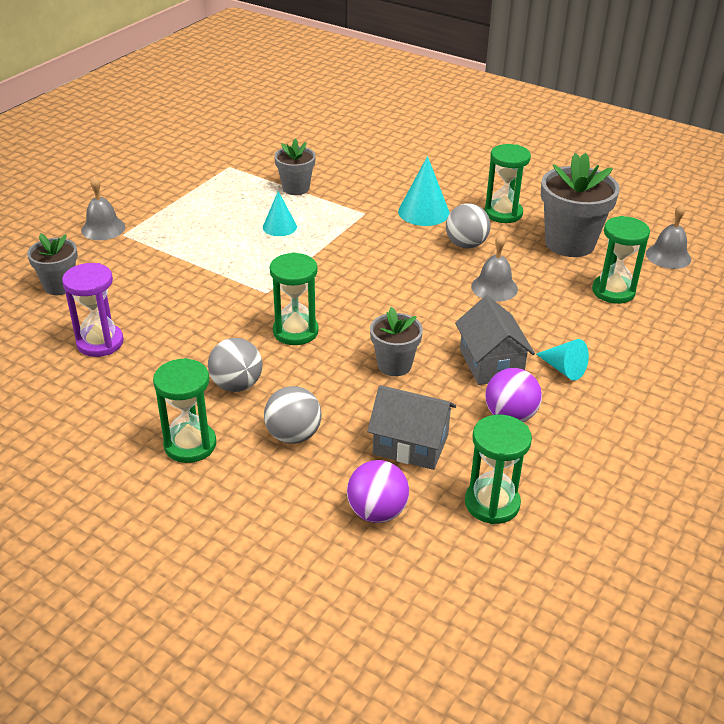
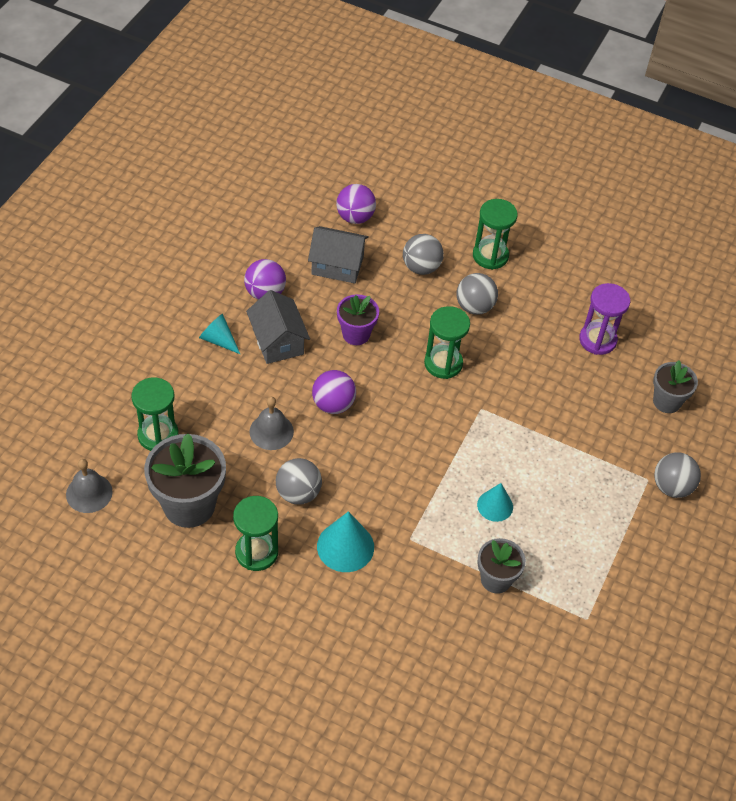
camera: 170 degrees right, 15 degrees up
(103, 228) = (672, 487): grey bell -> grey ball
(394, 365) = (356, 334): grey flower pot -> purple flower pot
(427, 304) = (333, 404): none -> purple ball
(492, 503) = (281, 227): green hourglass -> none

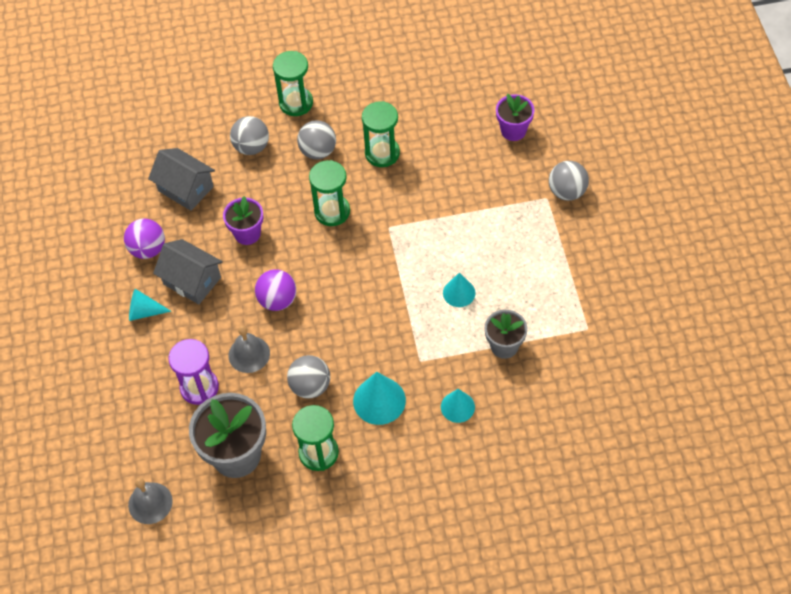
camera: 30 degrees left, 5 degrees up
(158, 435) = (164, 419): green hourglass -> green hourglass (382, 153)
(337, 265) = (185, 189): grey house -> grey house turned 60 degrees clockwise
(355, 217) = (165, 140): purple ball -> none
(408, 601) = (457, 407): none -> turquoise cone
(597, 340) = (428, 117): purple hourglass -> purple hourglass (199, 387)
(667, 401) = (513, 131): grey flower pot -> purple flower pot

